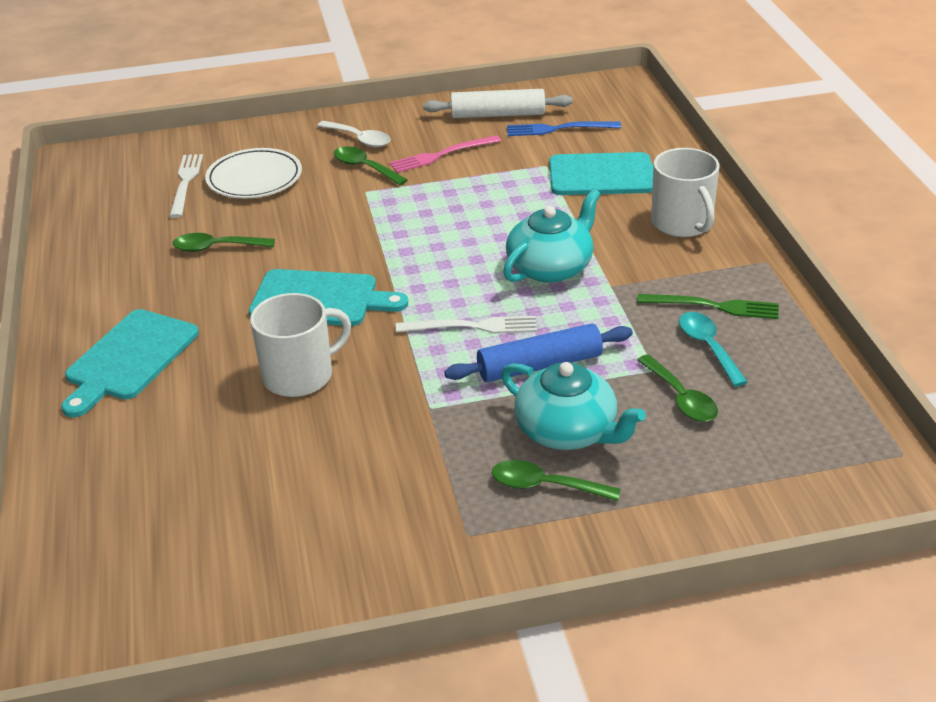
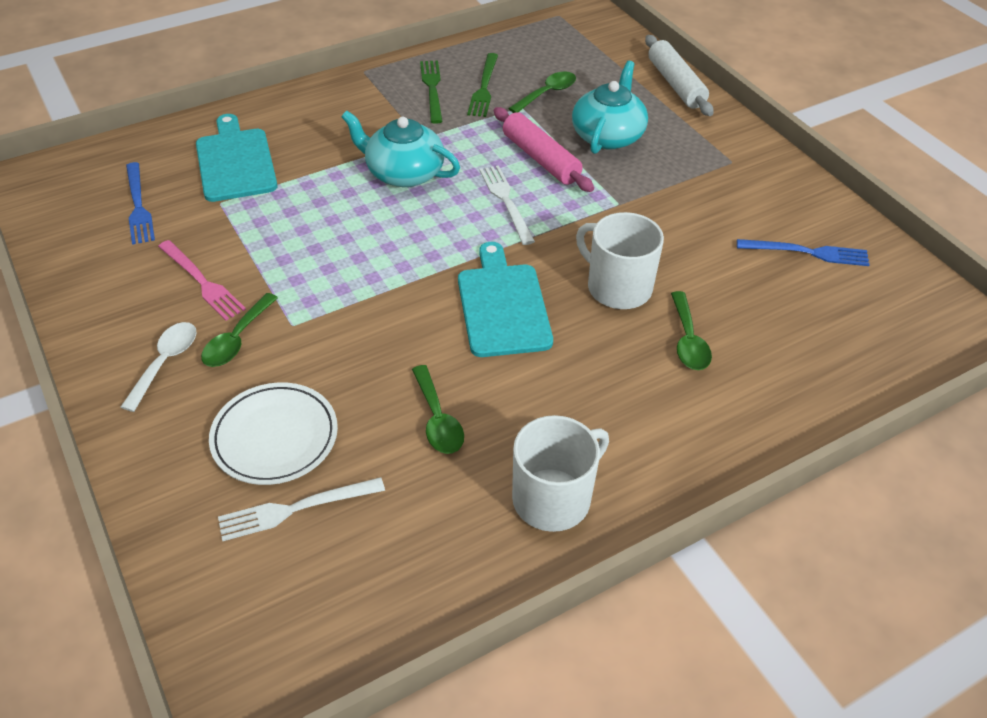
camera: 110 degrees left, 10 degrees up
(129, 359) = (655, 419): turquoise cutting board -> none
(263, 544) = (807, 252): none -> blue fork
(498, 115) = (102, 256): white rolling pin -> white rolling pin (676, 84)
(539, 365) = (541, 158): blue rolling pin -> pink rolling pin
(545, 486) = (667, 137): green spoon -> green spoon (688, 340)
(683, 223) = (315, 112): white mug -> white mug (553, 498)
(708, 347) = (484, 87): turquoise spoon -> green fork

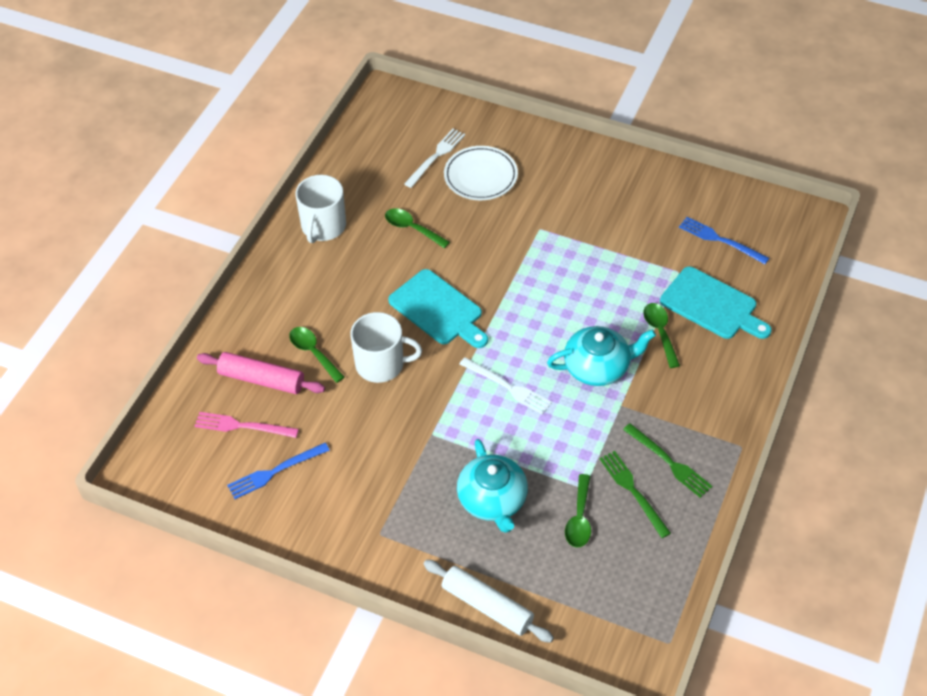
camera: 145 degrees right, 5 degrees up
(165, 362) = (576, 174): white spoon -> none
(202, 282) = (618, 221): pink fork -> pink fork (243, 426)
(237, 339) = (557, 205): green spoon -> green spoon (660, 332)
(541, 158) = (520, 442): pink rolling pin -> pink rolling pin (261, 379)

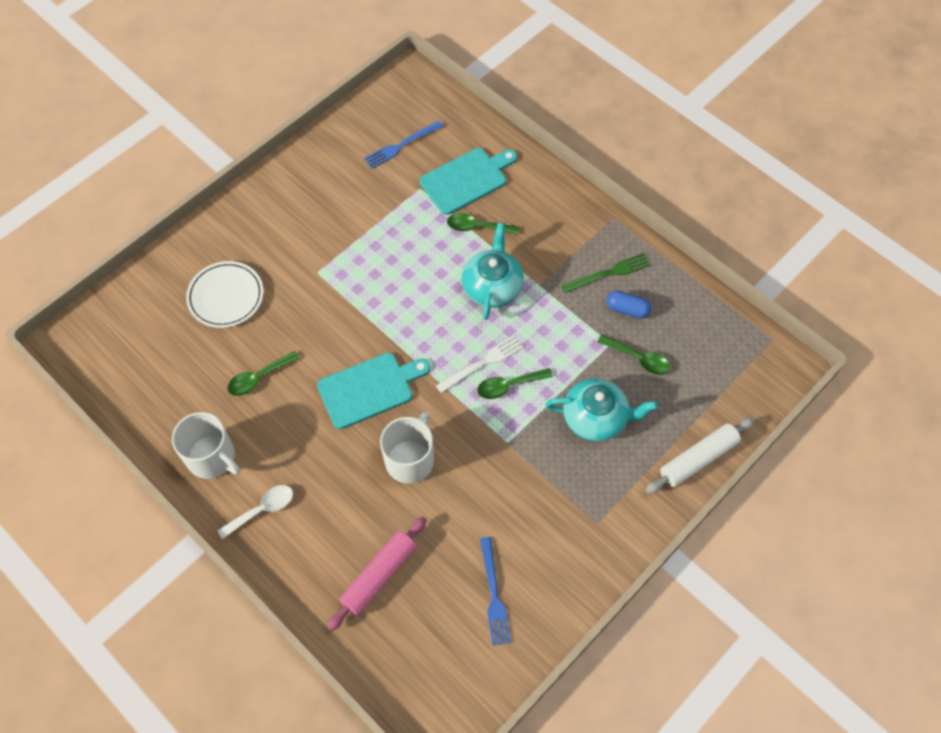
camera: 70 degrees left, 10 degrees up
(243, 426) = (428, 610): pink fork -> none
(290, 277) = (262, 509): none -> white spoon
(313, 353) = (368, 516): green spoon -> green spoon (508, 386)
(436, 156) = (178, 325): white fork -> none
(633, 491) = (627, 309): green fork -> blue capsule

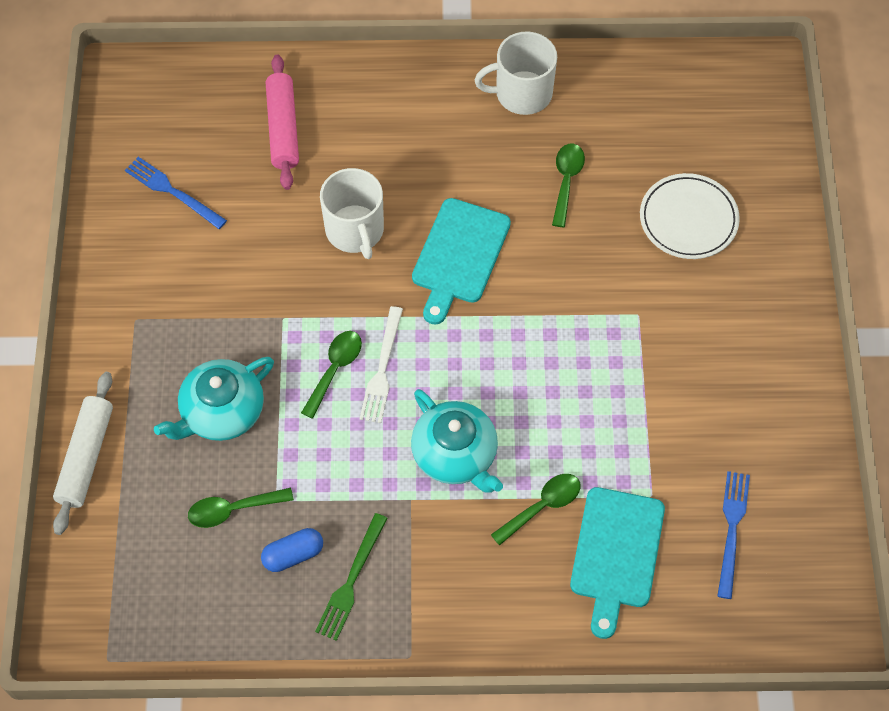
camera: 135 degrees right, 0 degrees up
(262, 509) = (433, 94): white spoon -> none

